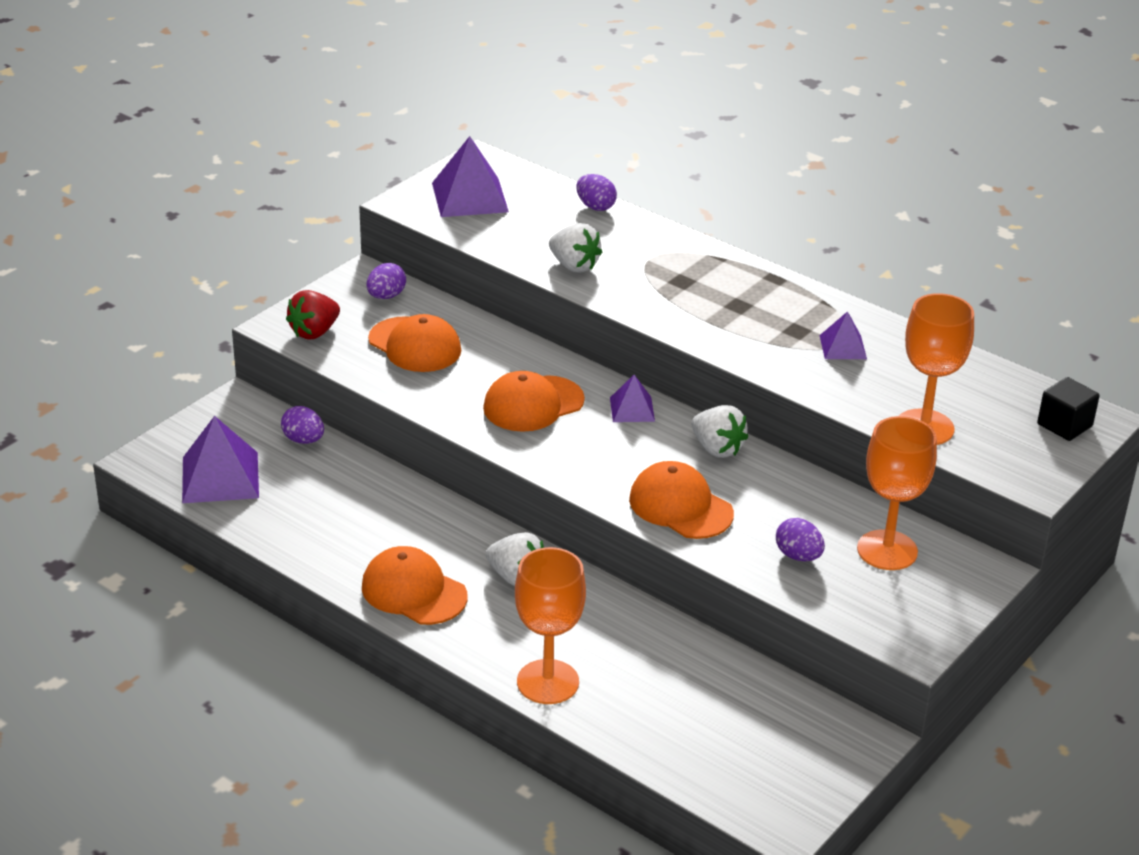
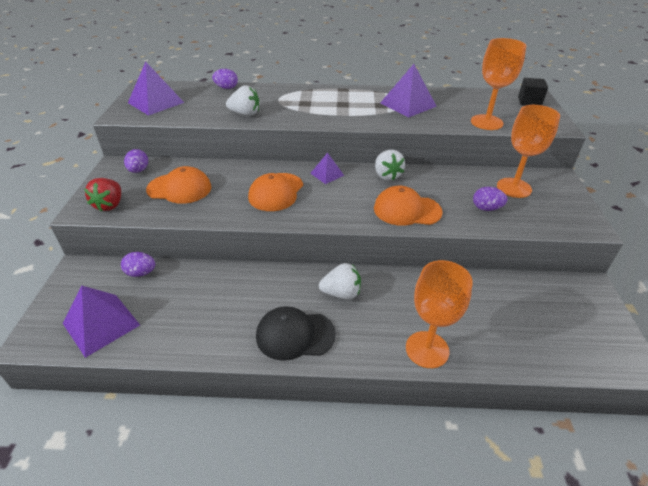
camera: 35 degrees left, 5 degrees up
(413, 591) = (295, 335): orange cap -> black cap
(717, 448) = (387, 175): white strawberry -> white strawberry turned 60 degrees clockwise
(843, 347) = (408, 104): purple pyramid -> purple pyramid, size x1.78

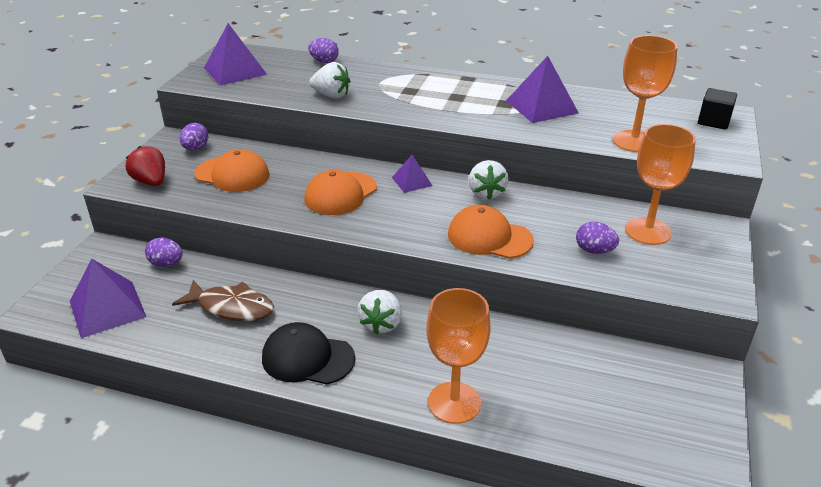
camera: 15 degrees right, 5 degrees down
(110, 205) = (151, 182): red strawberry -> red strawberry turned 120 degrees clockwise
(213, 302) = (232, 307): none -> brown fish
(341, 293) = (381, 324): white strawberry -> white strawberry turned 90 degrees clockwise

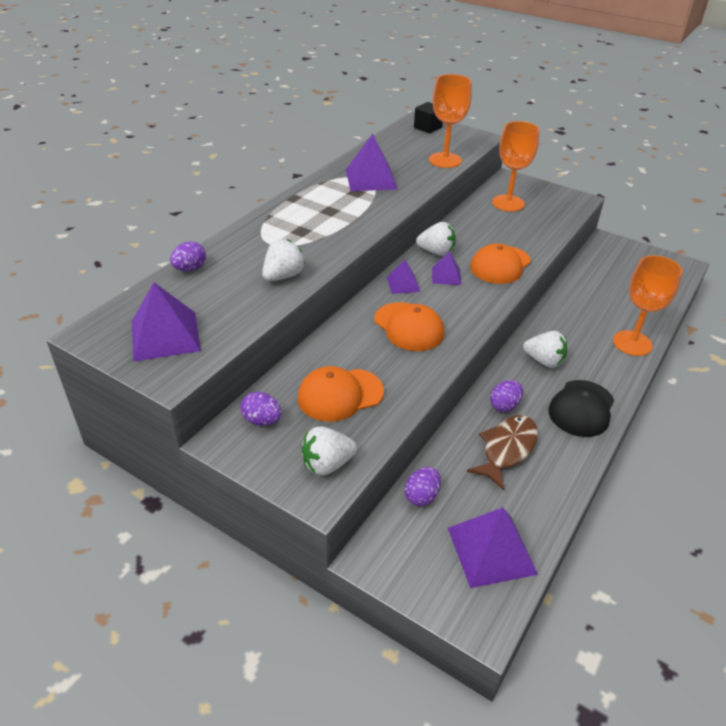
camera: 75 degrees left, 5 degrees up
(151, 182) = (327, 464): red strawberry -> white strawberry
(232, 174) = (340, 395): orange cap -> orange cap turned 150 degrees counterclockwise
(443, 204) = (446, 276): none -> purple pyramid
(594, 251) = (526, 228): purple egg -> purple egg (504, 406)

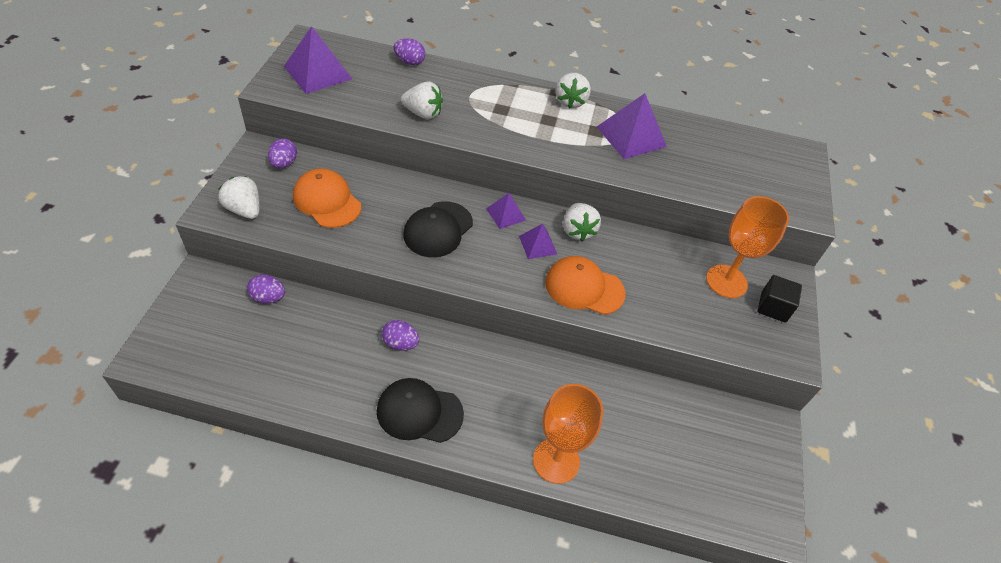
camera: 65 degrees right, 10 degrees up
(409, 327) = (438, 229): orange cap -> black cap
(427, 128) = (791, 162): black cube -> black cube (773, 307)
(445, 160) = (719, 187): orange goblet -> none
(491, 550) = (218, 354): purple pyramid -> none
(507, 449) = (340, 352): brown fish -> none
(544, 361) = (484, 371): white strawberry -> white strawberry (570, 101)

